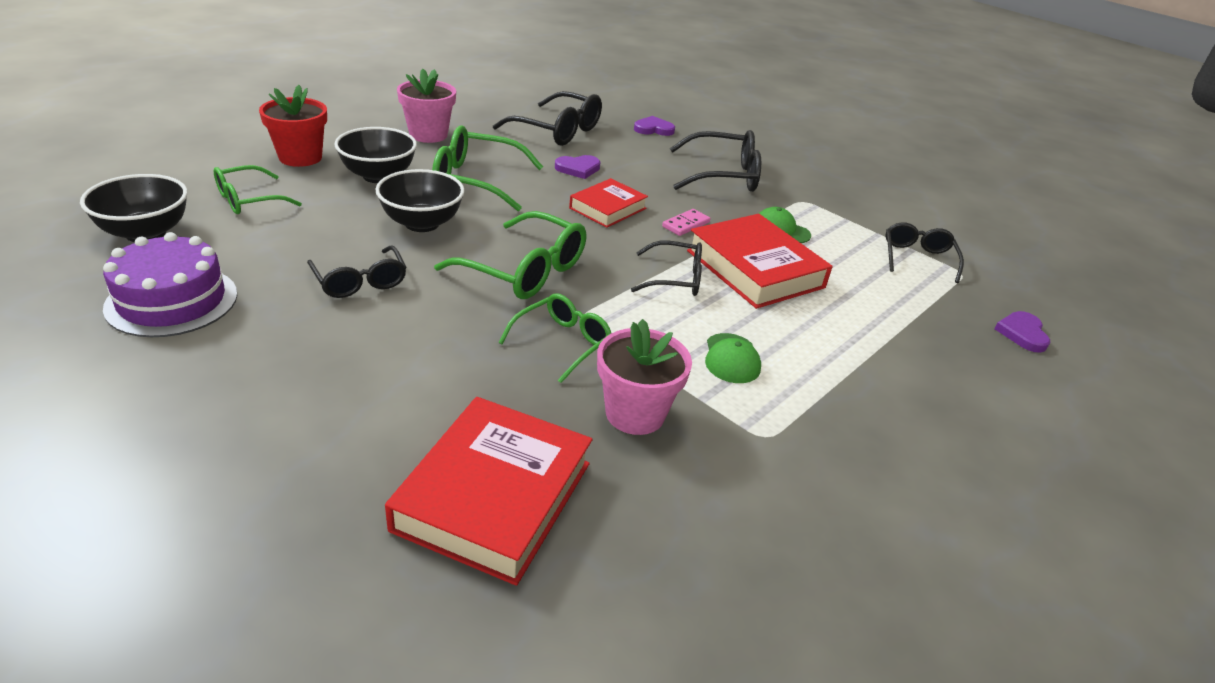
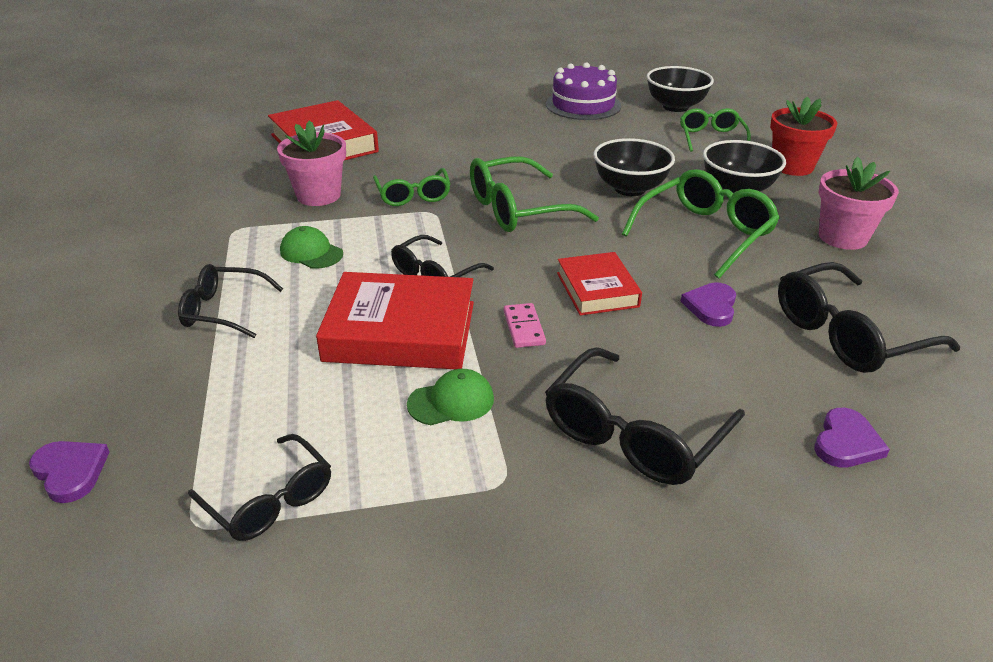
camera: 130 degrees right, 0 degrees up
(360, 281) = (558, 151): black glasses -> black glasses (223, 310)

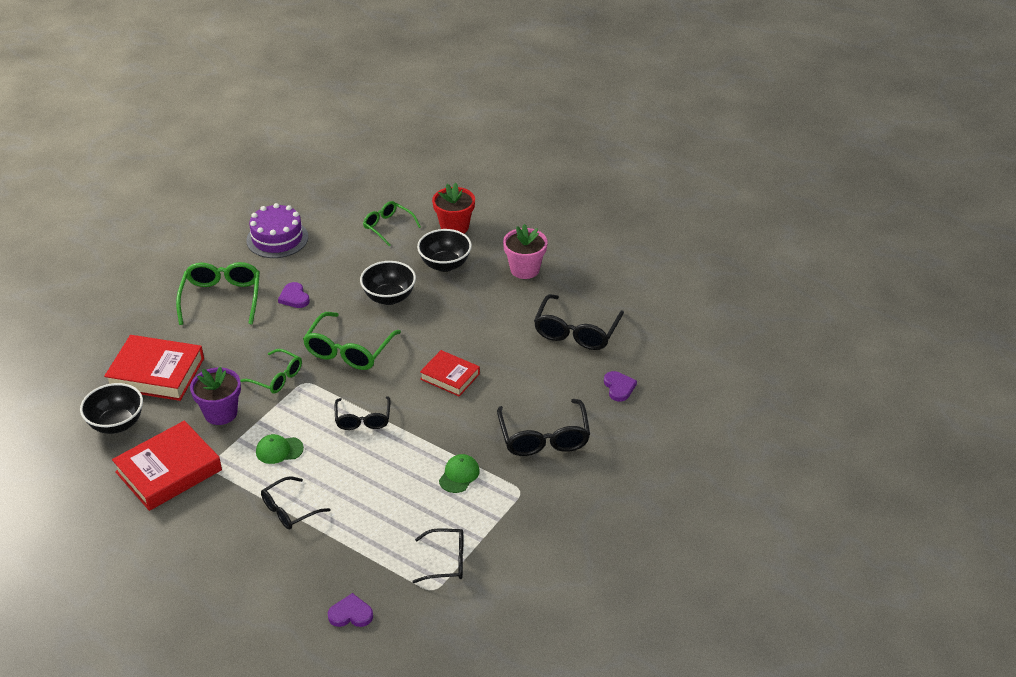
camera: 45 degrees left, 5 degrees up
(318, 195) = (220, 413): pink flower pot -> purple flower pot
(400, 331) = (391, 460): red book -> red book (168, 471)
(524, 328) = (443, 420): pink domino -> none
(675, 107) = (337, 207): black bowl -> black bowl (116, 424)
(705, 233) = (460, 307): green glasses -> green glasses (221, 298)
(711, 307) = (509, 353): purple heart -> purple heart (294, 297)

